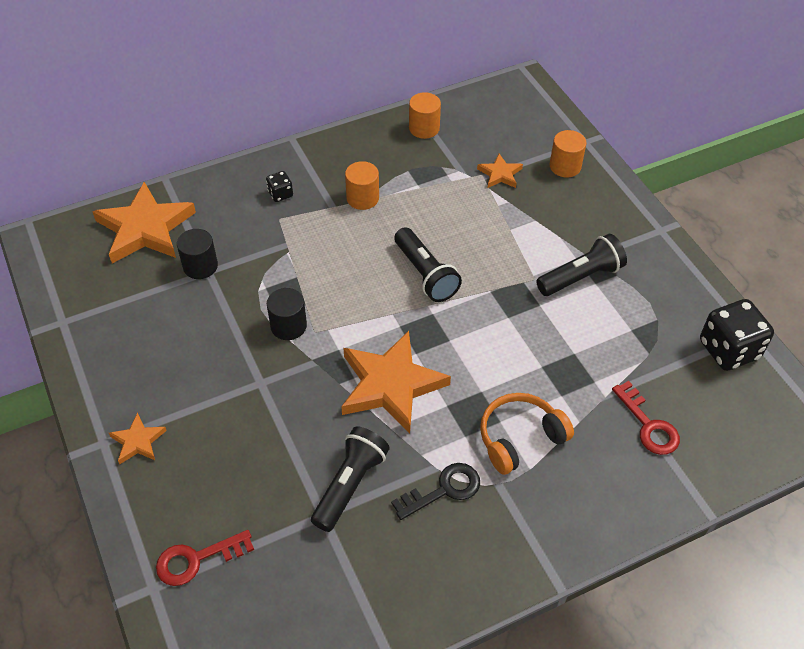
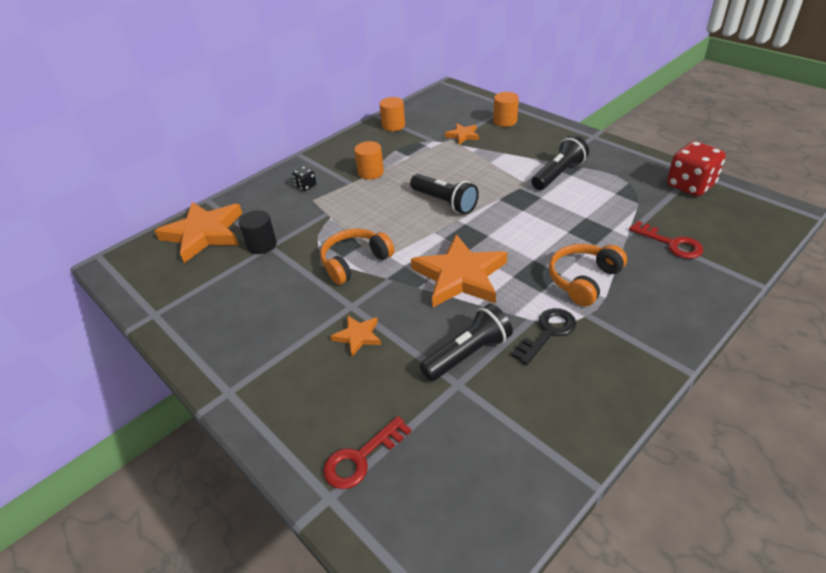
camera: 15 degrees left, 10 degrees down
(138, 441) = (261, 381): orange star -> orange star (358, 336)
(288, 326) = (355, 262): black cylinder -> orange headphones
(350, 485) = (468, 354): black flashlight -> black flashlight turned 45 degrees clockwise
(729, 350) = (690, 185): black dice -> red dice

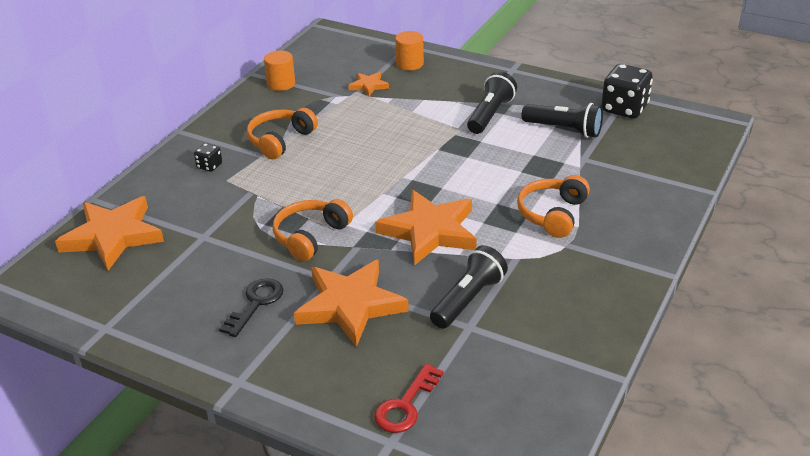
camera: 20 degrees left, 5 degrees down
(262, 245) = (192, 236): black cylinder -> none
(358, 336) = (350, 305): orange star -> orange star, size x2.09
(371, 172) = (280, 140): orange cylinder -> orange headphones
(445, 202) = (381, 161): black flashlight -> black flashlight (564, 130)
(548, 333) = (536, 267): black key -> black key (256, 303)
(671, 243) = (623, 167): red key -> none
(690, 185) = (624, 109): red dice -> black dice

